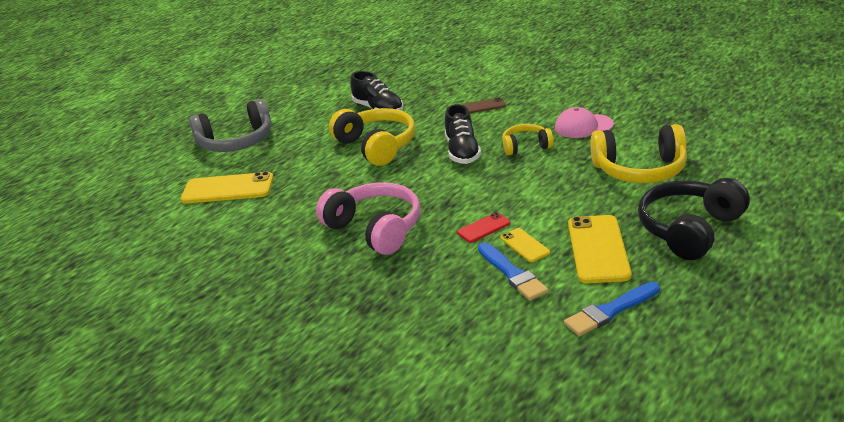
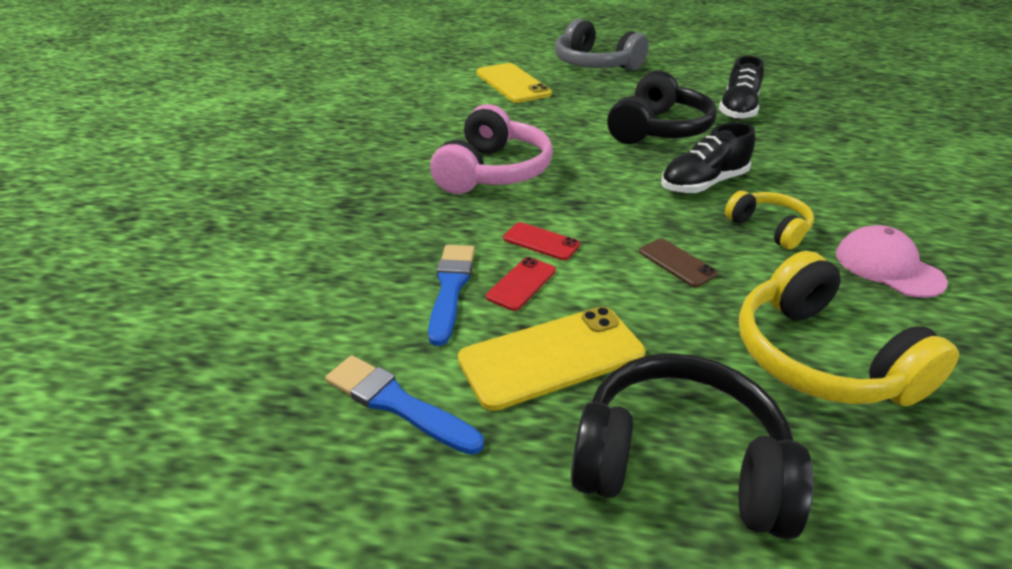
camera: 60 degrees right, 5 degrees up
(376, 146) = (658, 129): yellow headphones -> black headphones
(484, 106) = (834, 171): brown phone -> brown phone (677, 263)
(512, 274) = (451, 288): blue brush -> blue brush turned 150 degrees clockwise
(524, 245) = (521, 284): yellow phone -> red phone

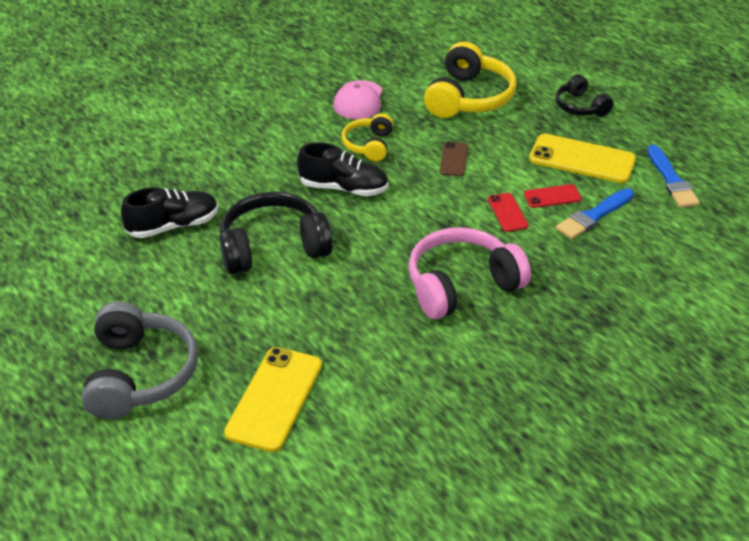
camera: 135 degrees left, 5 degrees up
(680, 463) = (580, 107): black headphones -> black headphones, size x0.57

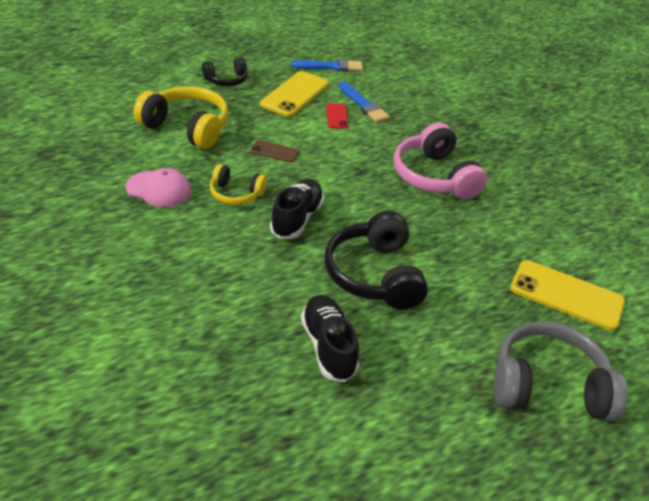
camera: 85 degrees left, 0 degrees up
(507, 212) = (351, 139): red phone -> none

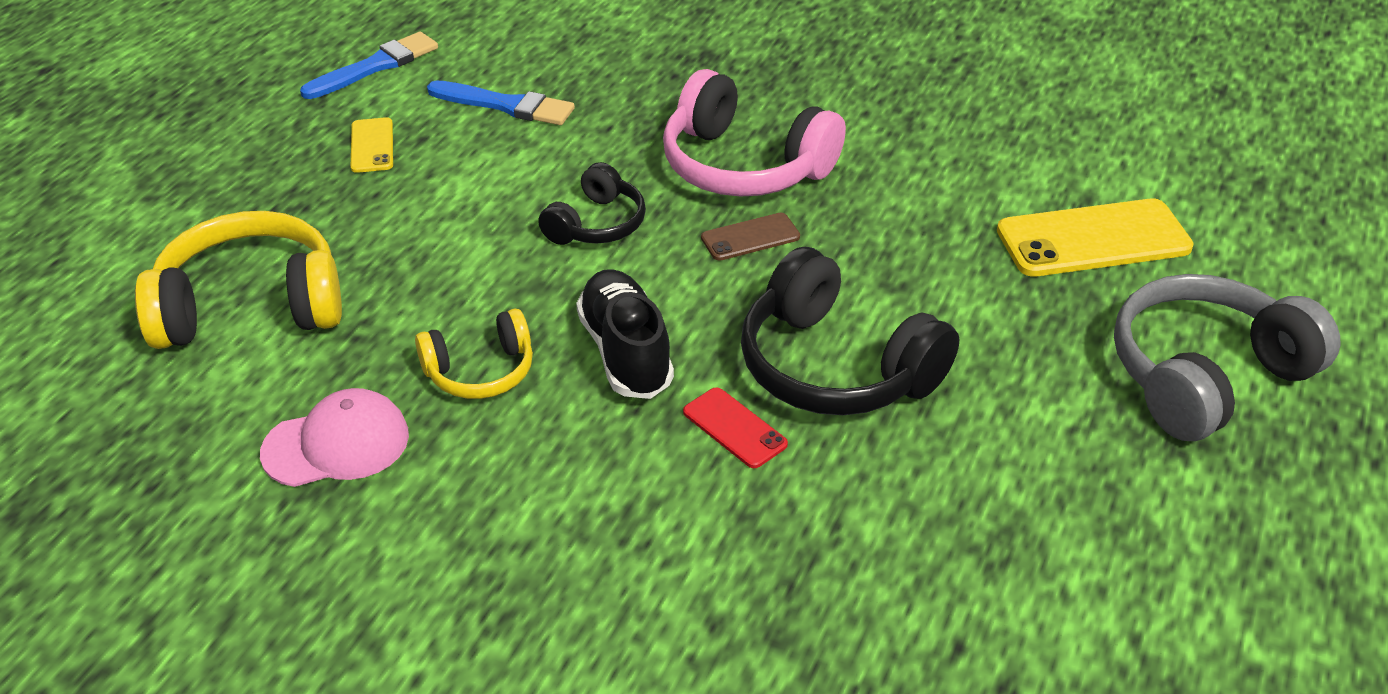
camera: 35 degrees left, 0 degrees up
(226, 80) = (217, 182): black headphones -> black headphones (596, 224)
(274, 151) = (457, 263): brown phone -> brown phone (750, 237)
(295, 94) = (372, 146): yellow phone -> yellow phone, size x0.52
(328, 346) = (899, 515): black shoe -> none
(336, 116) = (487, 147): red phone -> red phone (734, 428)

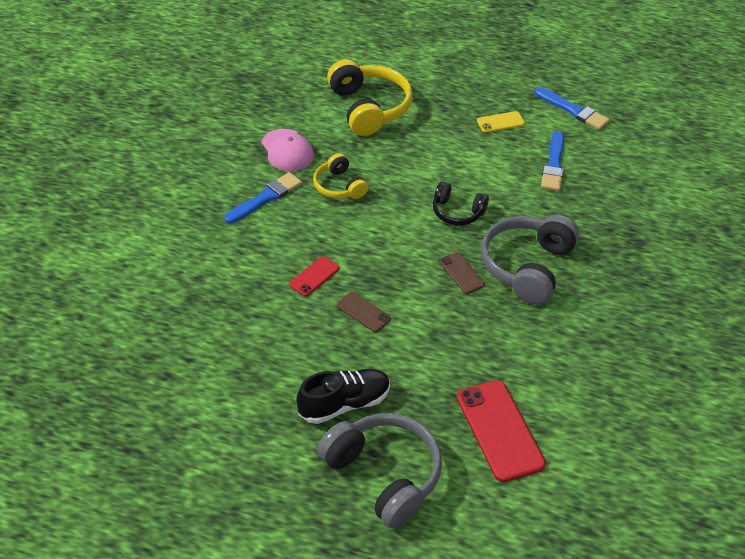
camera: 80 degrees right, 5 degrees up
(482, 491) = (265, 198): none -> blue brush
(625, 352) = (360, 233): black shoe -> black shoe (344, 404)
(744, 166) = (527, 266): pink headphones -> grey headphones
(836, 367) = (363, 312): black headphones -> brown phone
(1093, 239) = (500, 430): yellow phone -> red phone

